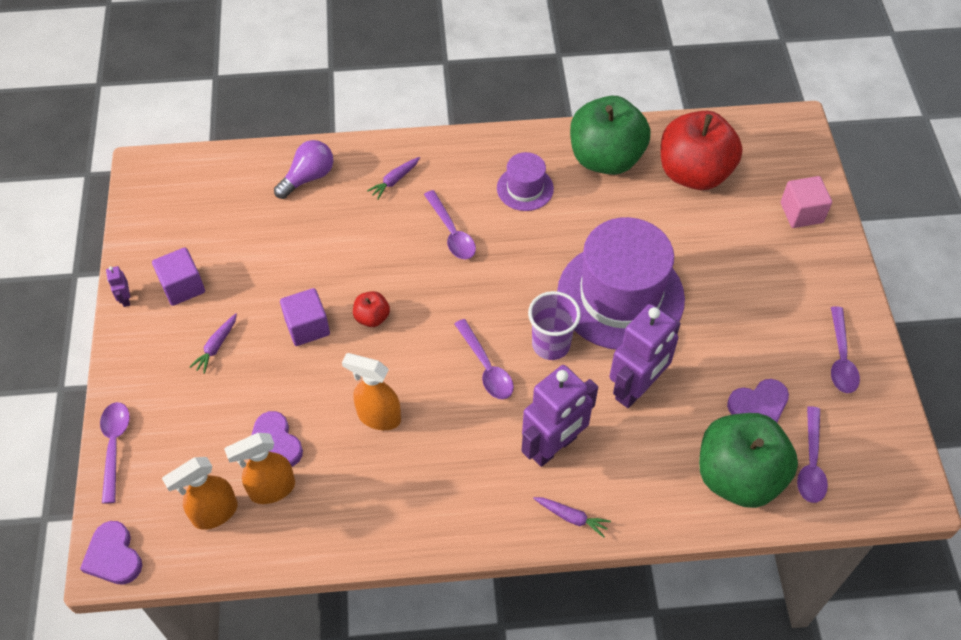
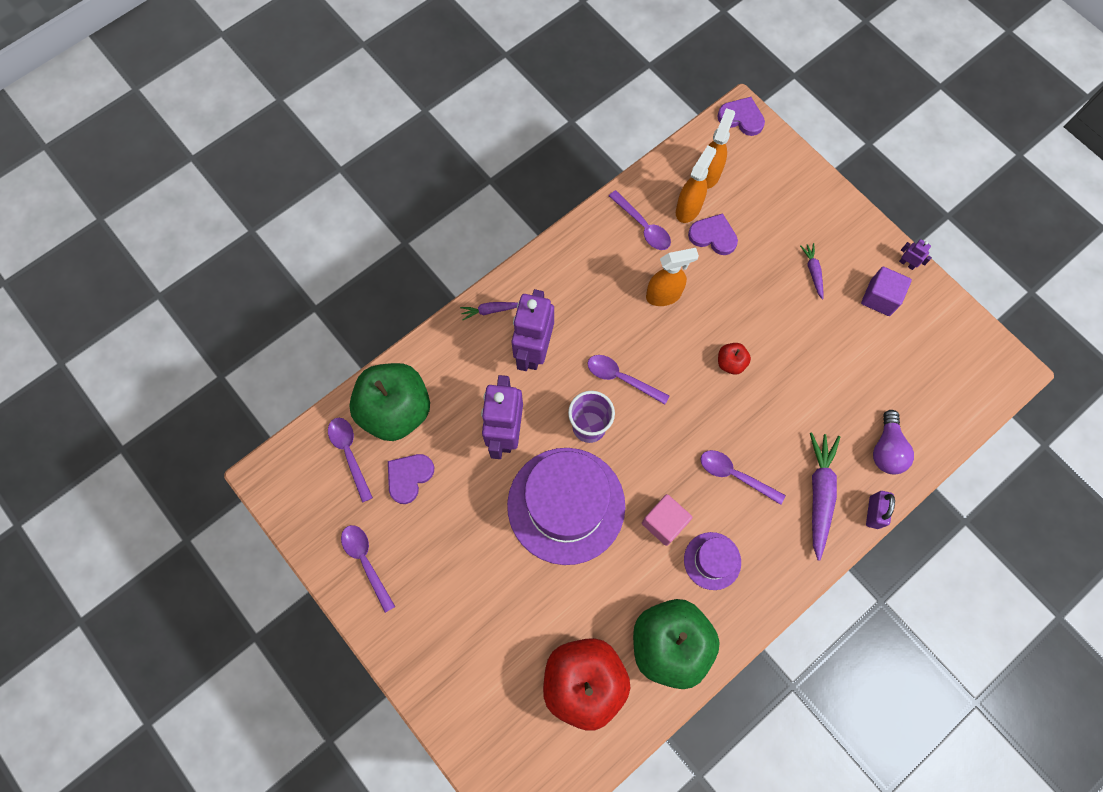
camera: 145 degrees right, 15 degrees up
(115, 446) = (807, 172): purple spoon -> purple spoon (643, 227)
(307, 327) = (767, 326): purple cube -> none
(364, 146) = (874, 512): none -> purple padlock
(394, 180) = (819, 494): purple carrot -> purple carrot, size x1.93
(801, 213) = (467, 700): pink cube -> pink cube (664, 522)

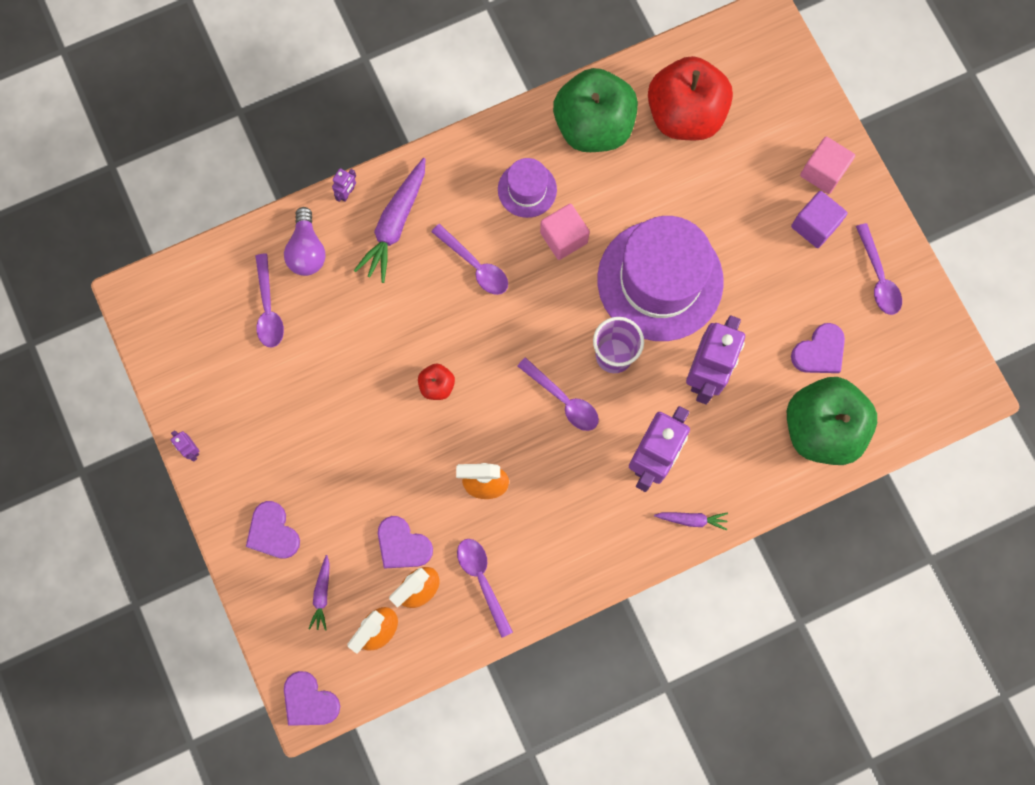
camera: 165 degrees left, 5 degrees up
(349, 453) = (880, 394): purple spoon -> purple spoon (268, 309)
(436, 657) = (823, 172): none -> pink cube
(813, 272) = (303, 468): purple carrot -> purple carrot (322, 594)
(816, 220) = (273, 532): none -> purple heart
(874, 512) = (347, 193): purple padlock -> purple robot
(880, 298) = (240, 416): purple cube -> purple cube (814, 225)
(886, 449) = (307, 250): purple light bulb -> purple light bulb turned 150 degrees clockwise

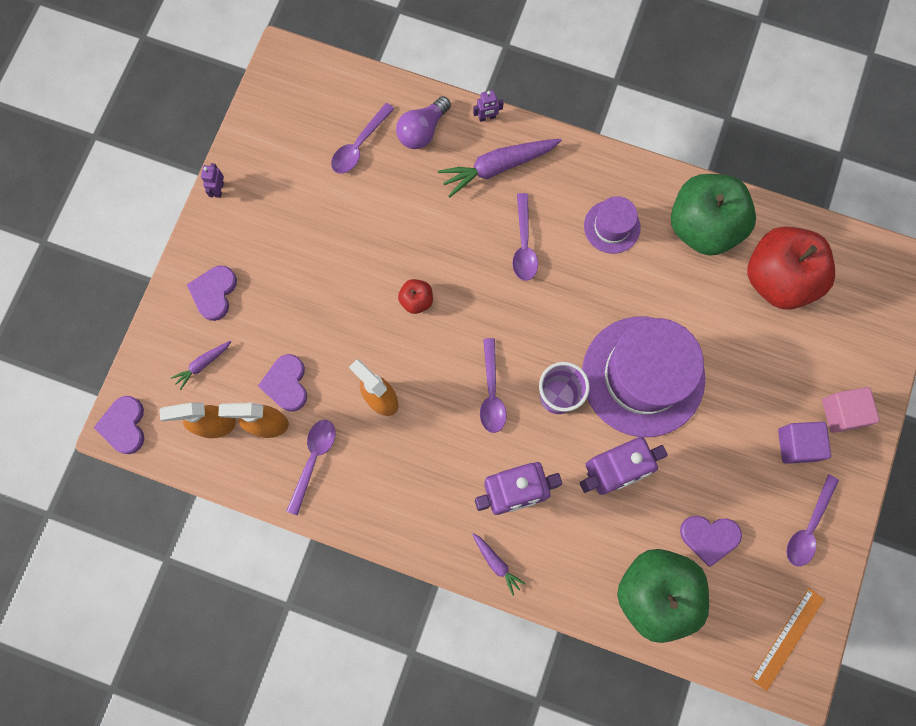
camera: 45 degrees right, 0 degrees up
(563, 237) = (604, 283): pink cube -> none
(939, 370) = (787, 638): none -> orange ruler

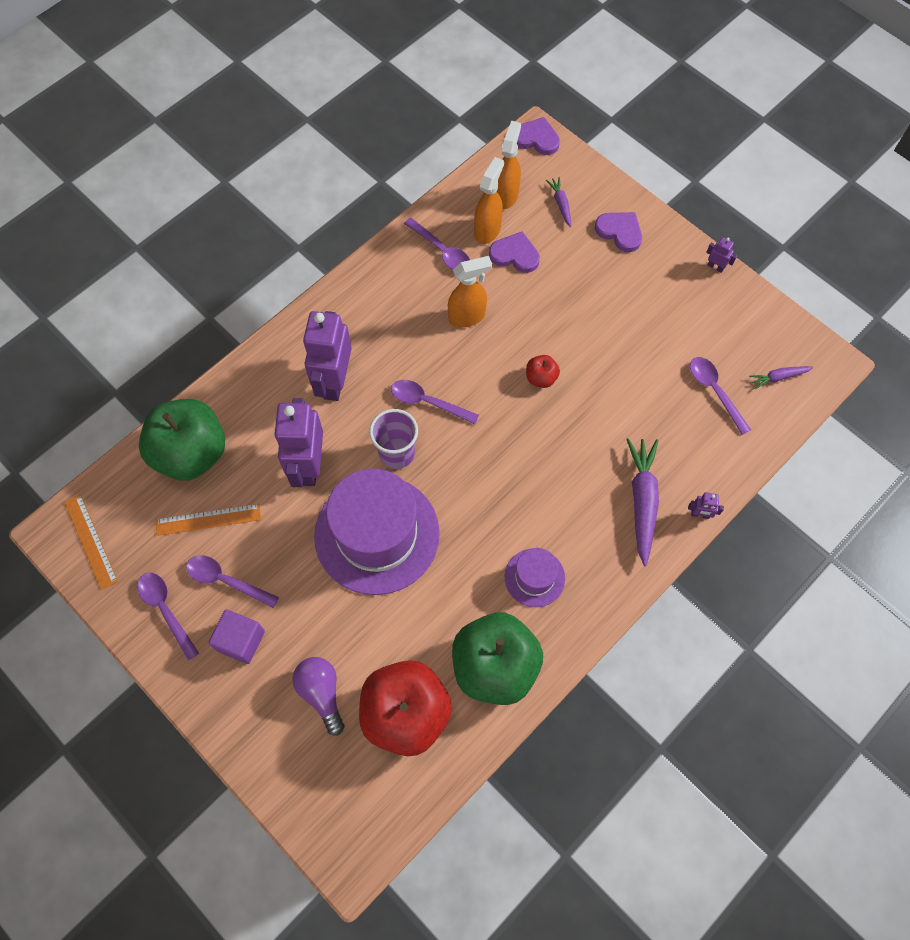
camera: 115 degrees right, 10 degrees down
(422, 131) = (708, 451): purple light bulb -> purple light bulb (321, 693)
(487, 117) = (700, 514): purple robot -> purple robot turned 90 degrees counterclockwise
(496, 563) = (286, 345): purple carrot -> purple carrot (778, 377)
(524, 245) = (552, 489): purple spoon -> purple spoon (225, 580)
(709, 537) = (208, 519): purple heart -> orange ruler
(842, 412) = (245, 701): pink cube -> none

